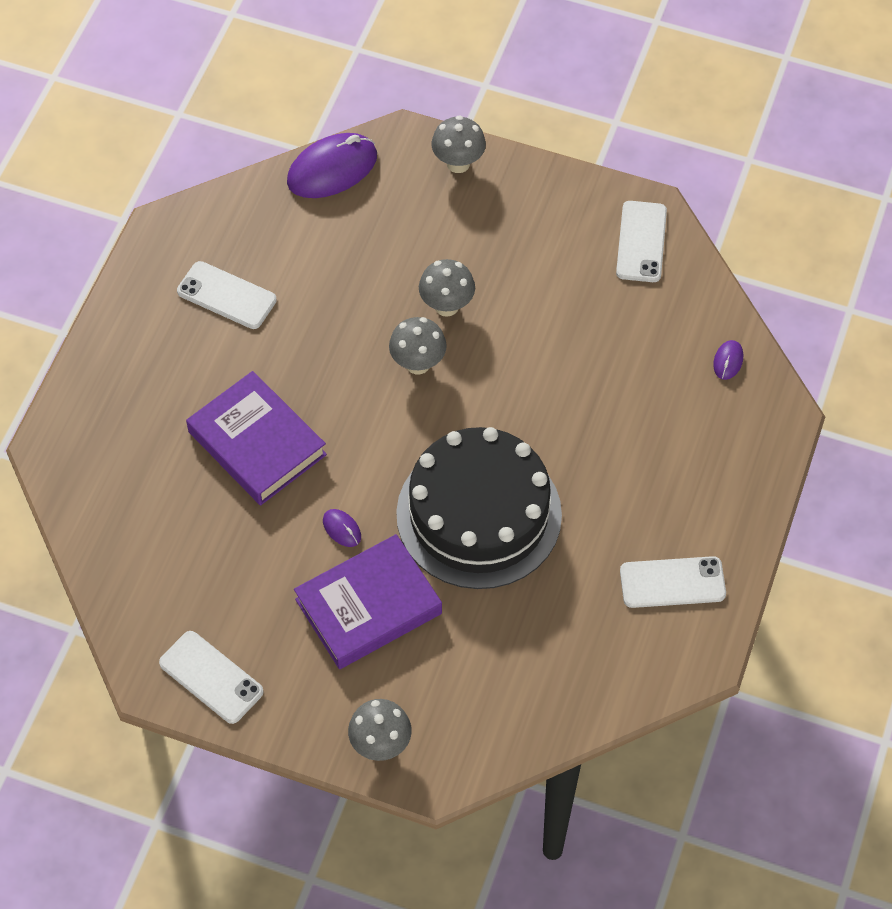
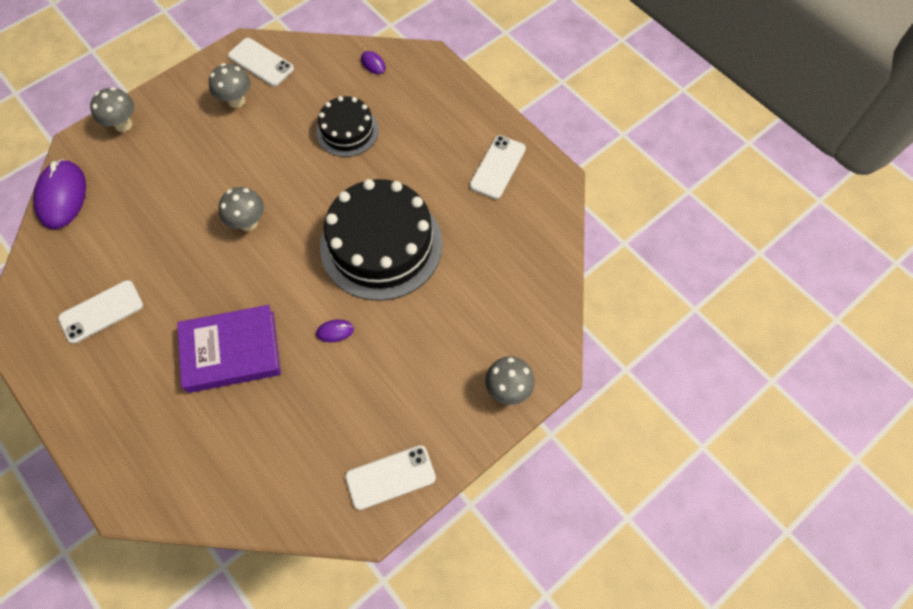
camera: 60 degrees left, 5 degrees up
(368, 606) = (403, 345): purple book -> none
(446, 306) = (220, 185): grey mushroom -> grey mushroom (236, 101)
(609, 390) = (347, 131): none -> black cake

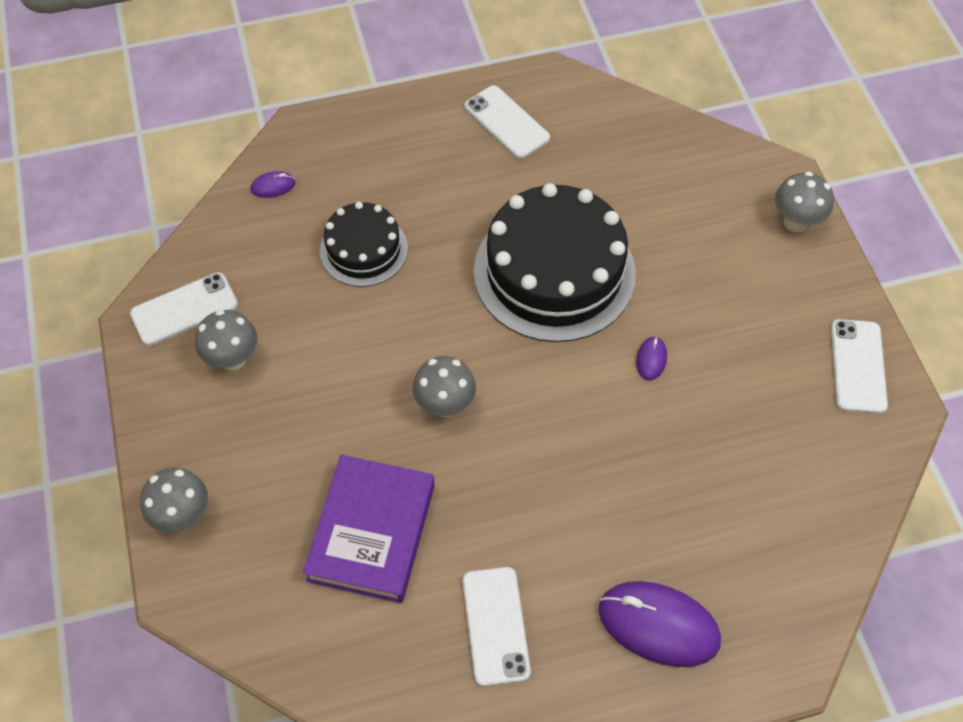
camera: 65 degrees left, 5 degrees down
(62, 196) = (266, 634): purple mouse -> purple mouse (658, 625)
(231, 352) = (629, 481): purple book -> purple book (372, 532)

